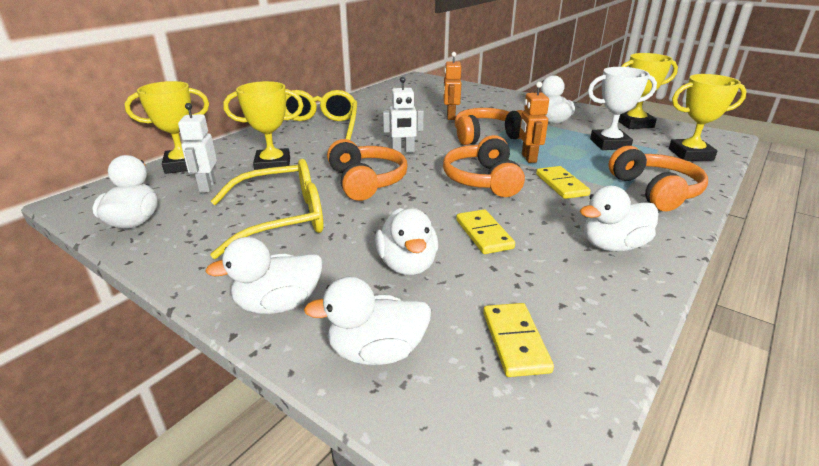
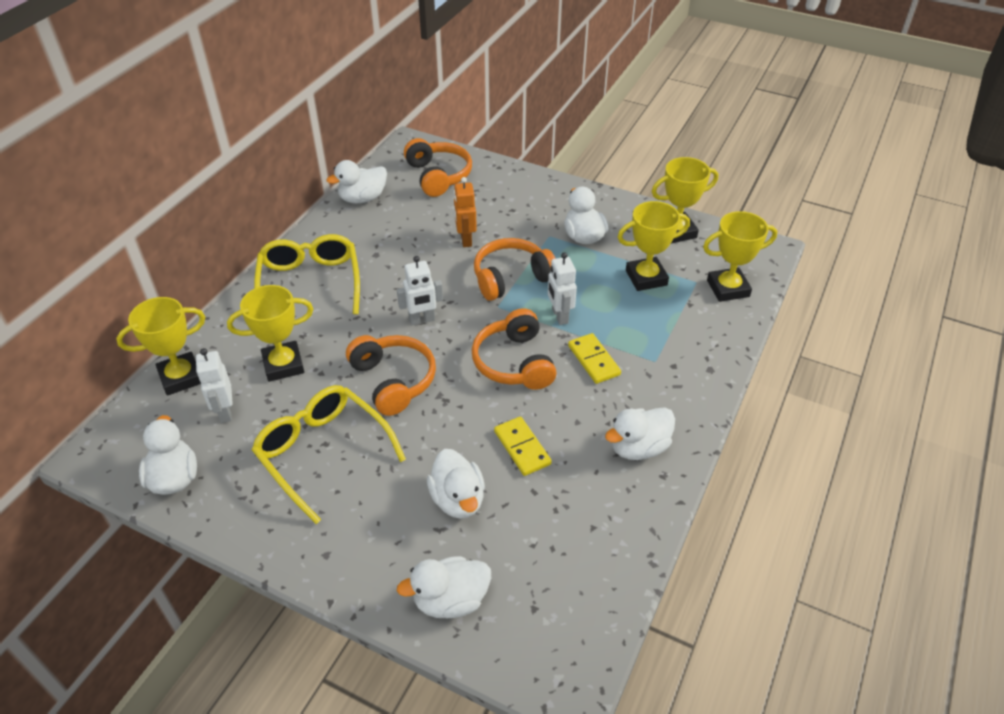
camera: 10 degrees left, 15 degrees up
(278, 304) = (356, 564): white duck -> white duck (362, 198)
(282, 219) = (323, 453): yellow glasses -> yellow glasses turned 105 degrees counterclockwise
(515, 341) = (556, 572): yellow domino -> none
(528, 158) = (559, 316): orange robot -> white robot
(609, 144) = (646, 278): white trophy -> yellow trophy
(655, 191) = (684, 359): orange headphones -> orange headphones (438, 176)

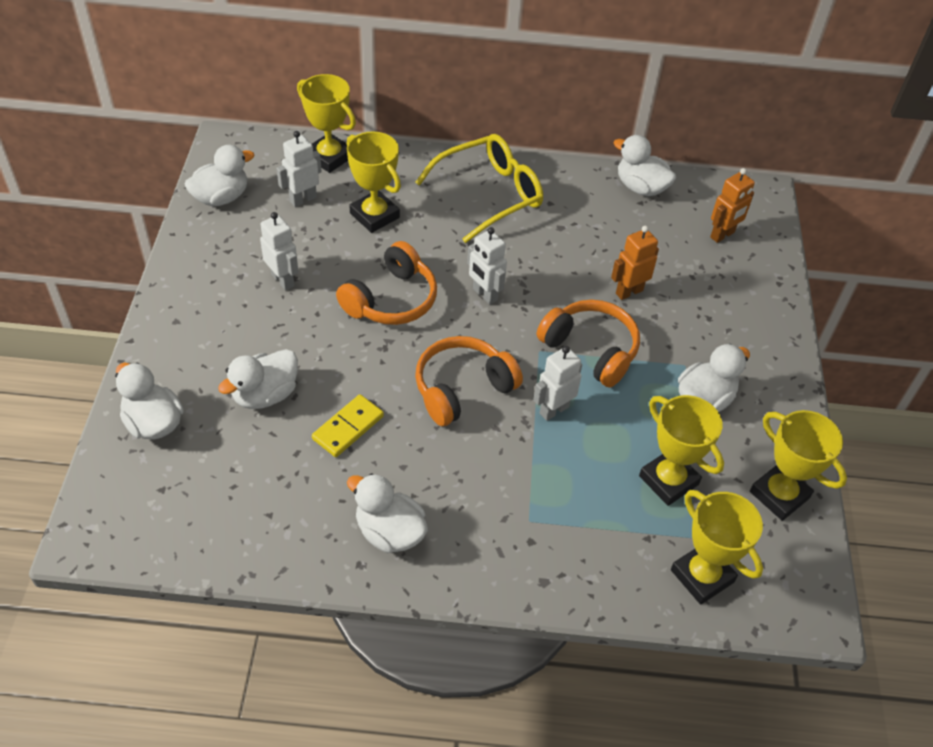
camera: 65 degrees right, 5 degrees up
(323, 453) = (283, 280): yellow glasses -> white robot
(438, 176) = (722, 235): orange headphones -> orange robot
(593, 360) = (500, 459): yellow domino -> none

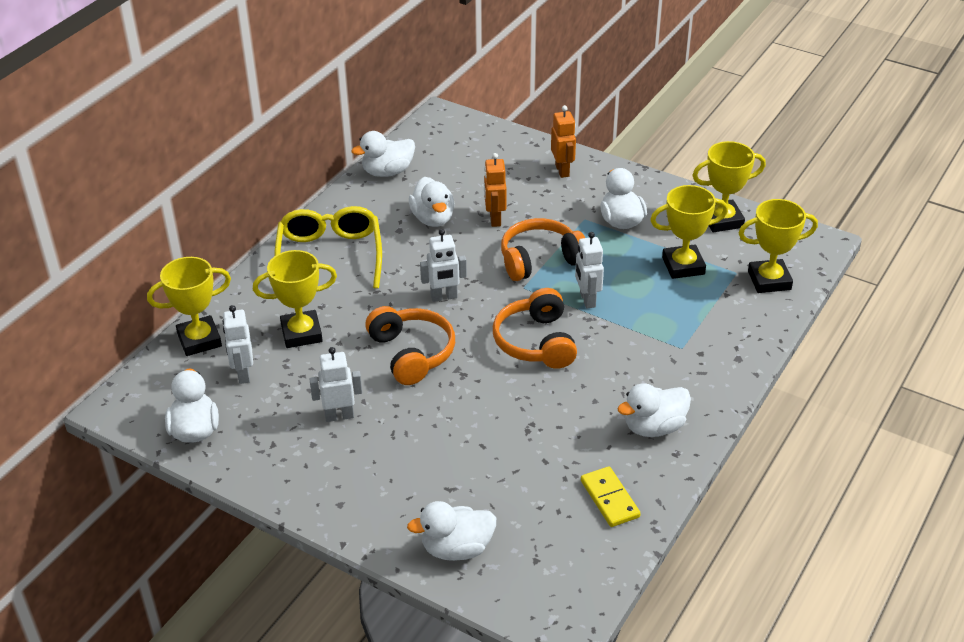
camera: 60 degrees left, 10 degrees down
(265, 395) = (469, 464): white duck -> white duck (433, 219)
(348, 428) = (537, 421): yellow domino -> yellow domino (610, 499)
(722, 235) = (470, 151): orange robot -> orange robot (562, 170)

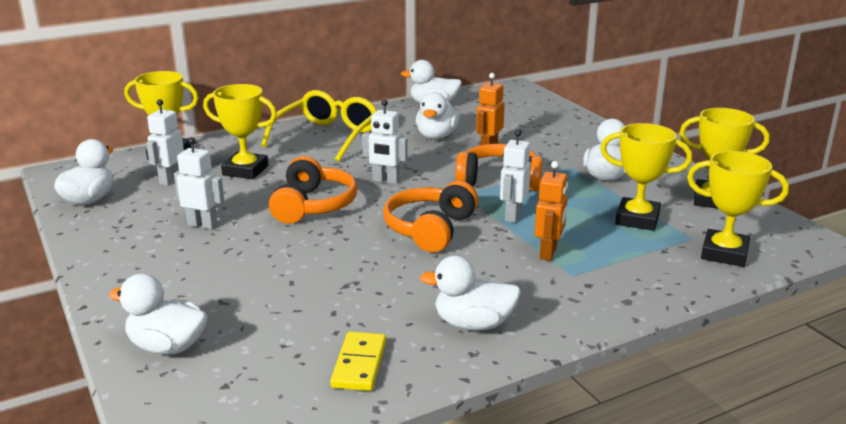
camera: 30 degrees right, 15 degrees down
(562, 170) = (584, 135): orange robot -> orange robot (548, 253)

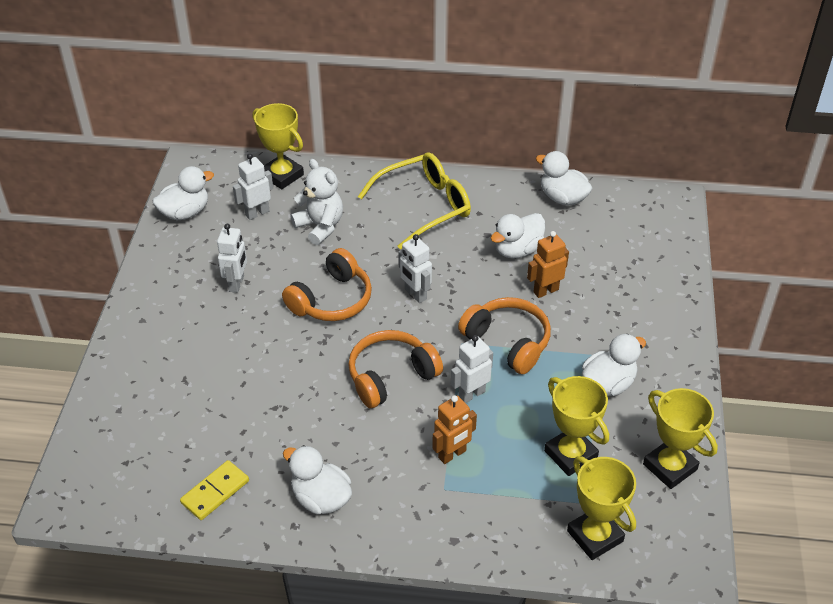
camera: 35 degrees right, 20 degrees up
(167, 347) = (120, 407): white duck -> none
(202, 225) = (237, 284): white robot -> white robot turned 45 degrees clockwise
(245, 170) = (320, 226): yellow trophy -> white teddy bear

